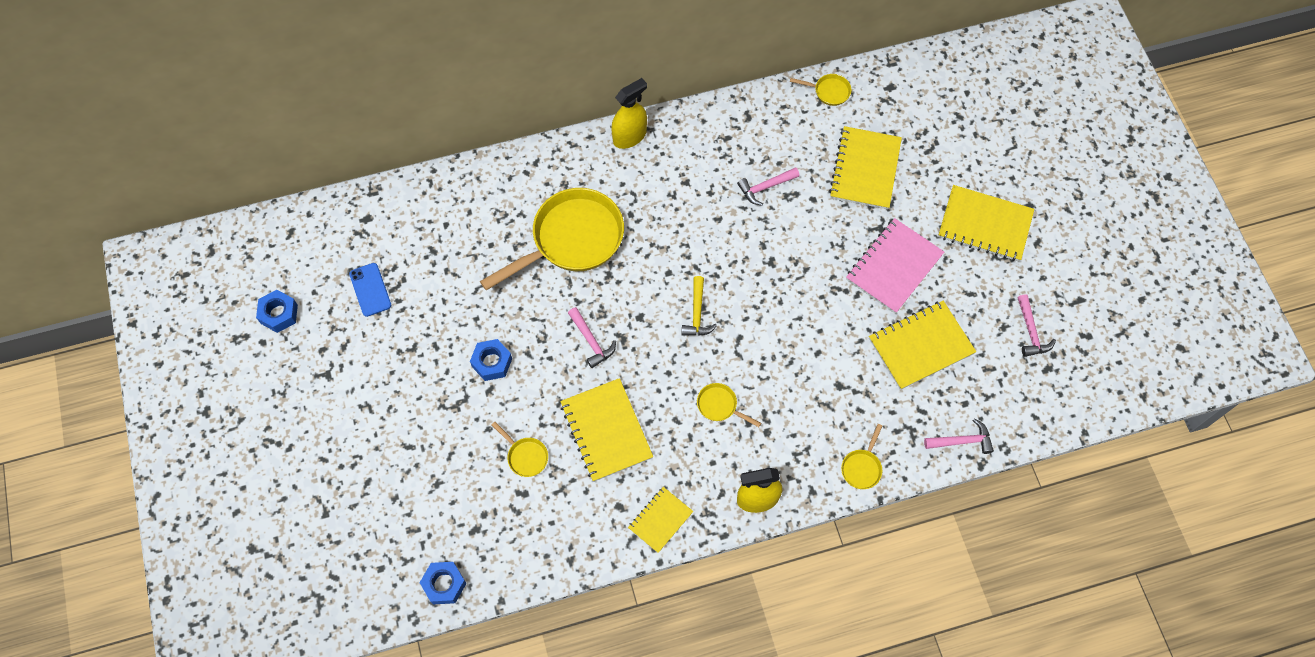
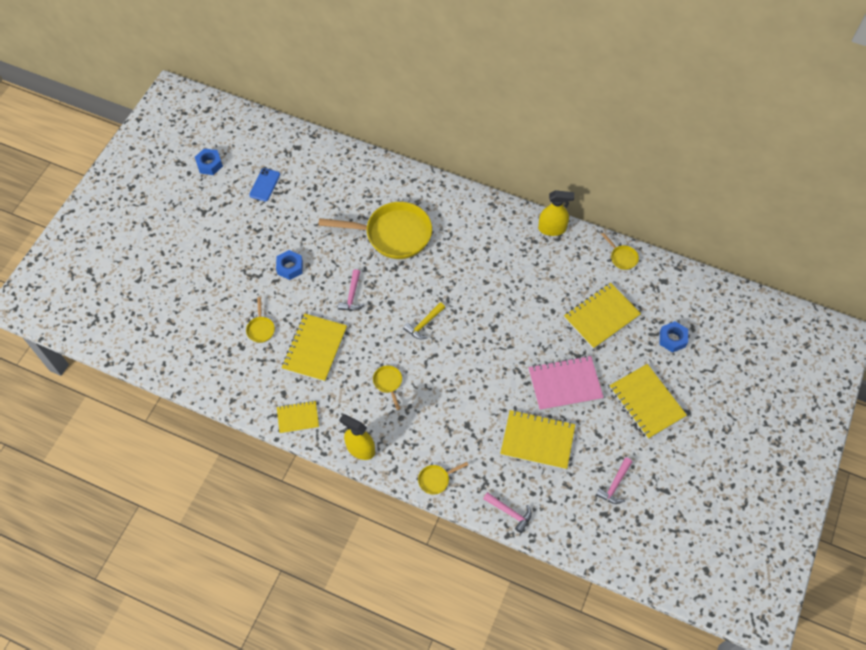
camera: 40 degrees right, 5 degrees down
(444, 584) = (159, 361): blue nut -> blue nut (672, 339)
(629, 136) = (478, 202): yellow spray bottle -> yellow spray bottle (552, 229)
(765, 187) = (530, 284): pink hammer -> none

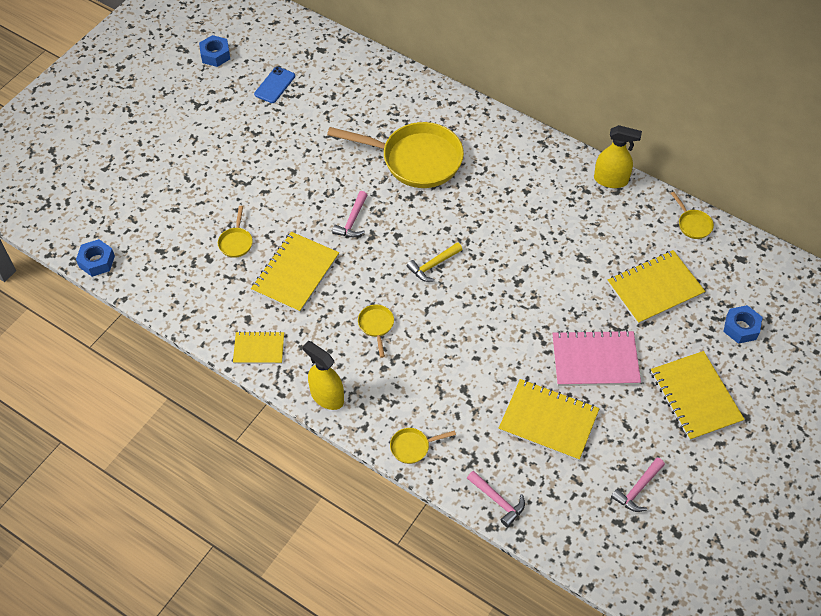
camera: 10 degrees right, 5 degrees down
(290, 267) = (285, 179): blue nut -> blue nut (97, 261)

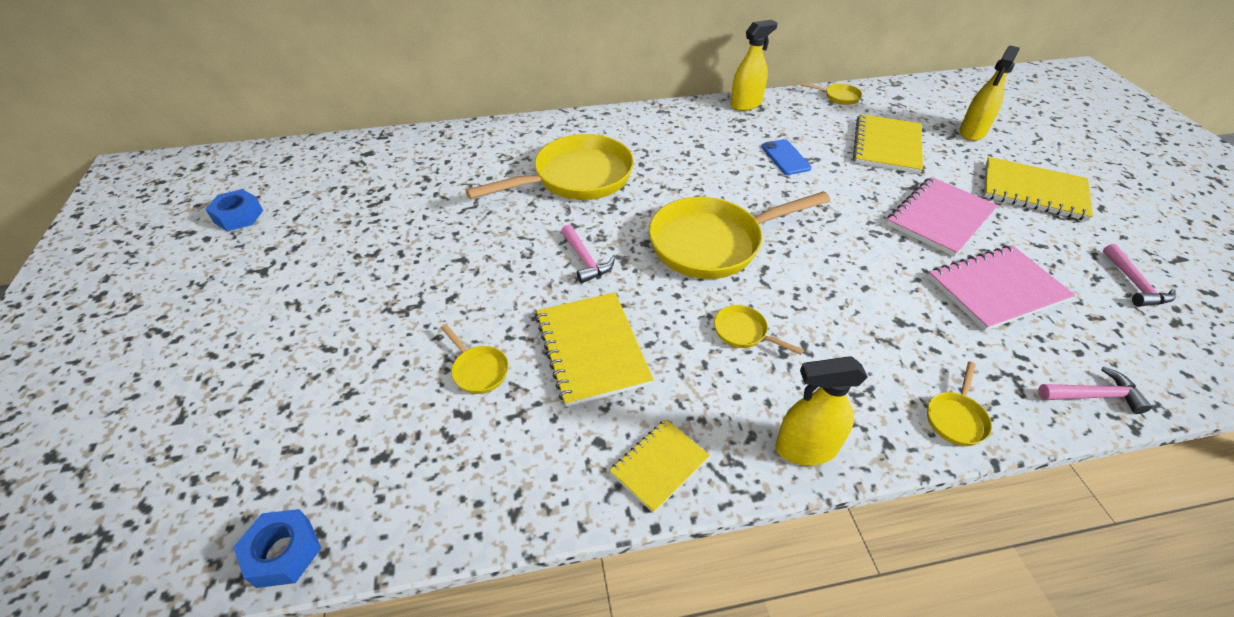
camera: 45 degrees left, 10 degrees down
(275, 85) = (347, 203): blue phone -> blue phone (785, 157)
(433, 265) = (713, 243): yellow hammer -> yellow pan
(548, 421) = (996, 289): yellow notebook -> pink notebook
(741, 328) = (972, 132): blue nut -> yellow spray bottle

